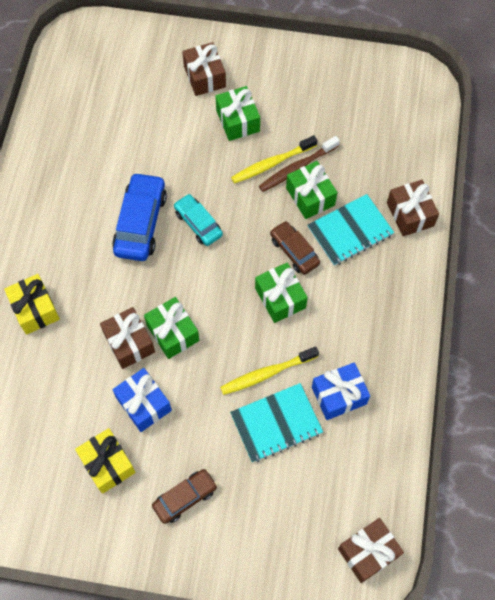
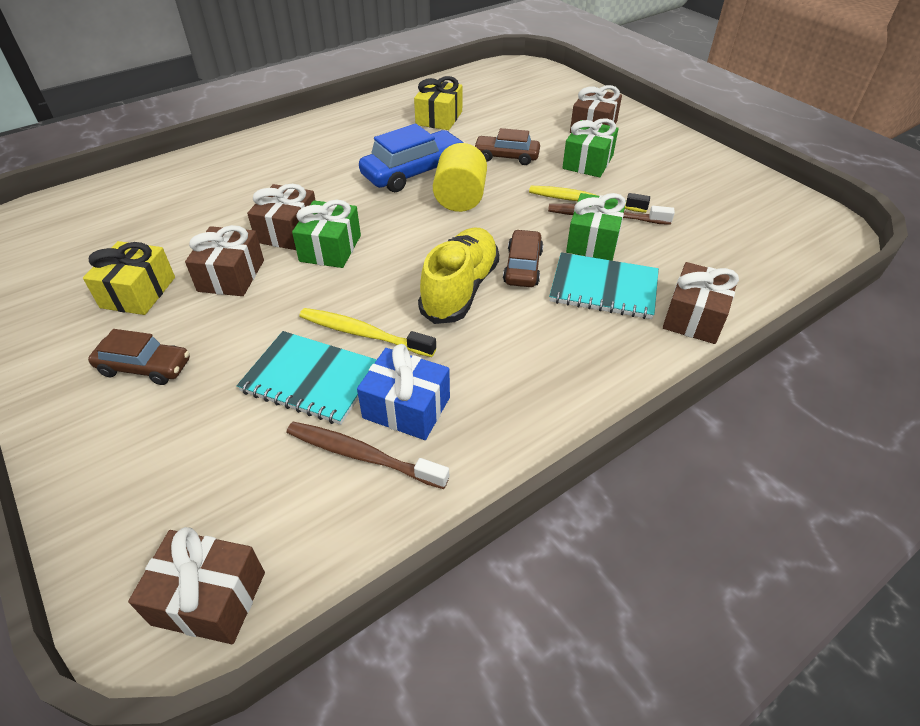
camera: 45 degrees right, 20 degrees down
(35, 309) = (260, 170): yellow gift -> yellow gift (439, 118)
(143, 404) = (231, 276): blue gift -> brown gift
(182, 157) = (506, 157): none -> brown car
(198, 223) = (460, 199): turquoise car -> yellow cylinder
(280, 298) = (460, 289): green gift -> yellow shoe
(349, 438) = (362, 455): none -> brown toothbrush

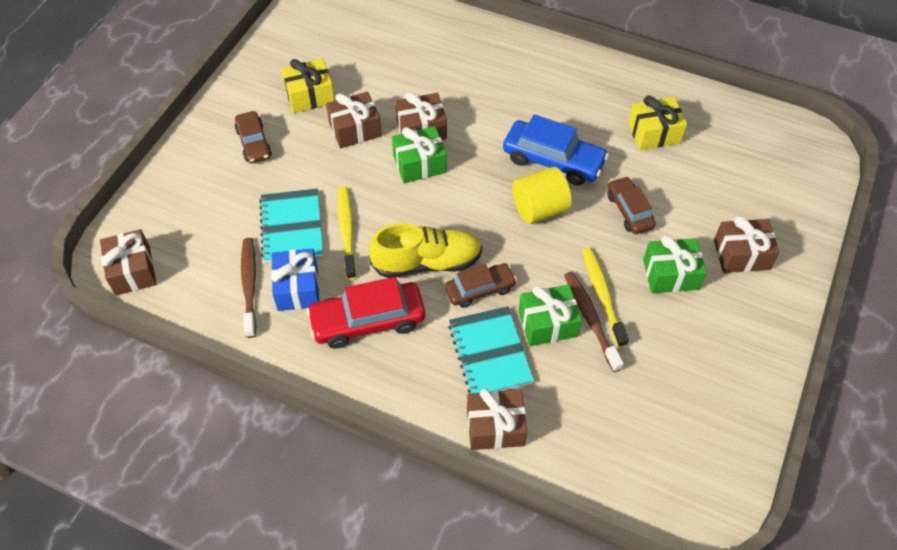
camera: 60 degrees right, 10 degrees up
(501, 362) = (368, 321): none -> red car

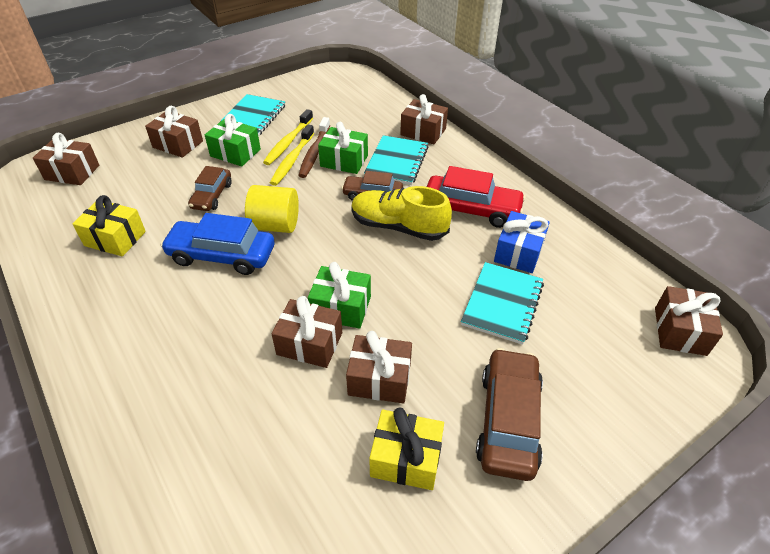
camera: 150 degrees left, 10 degrees down
(249, 285) = (562, 271): brown toothbrush -> none
(254, 143) = (508, 420): brown car -> brown car, size x1.60
(347, 231) = (451, 278): yellow toothbrush -> yellow toothbrush (288, 142)
(553, 160) = (222, 255): blue car -> blue car turned 45 degrees counterclockwise
(717, 341) = (252, 117): none -> turquoise notebook
(785, 171) = (72, 172): none -> brown gift

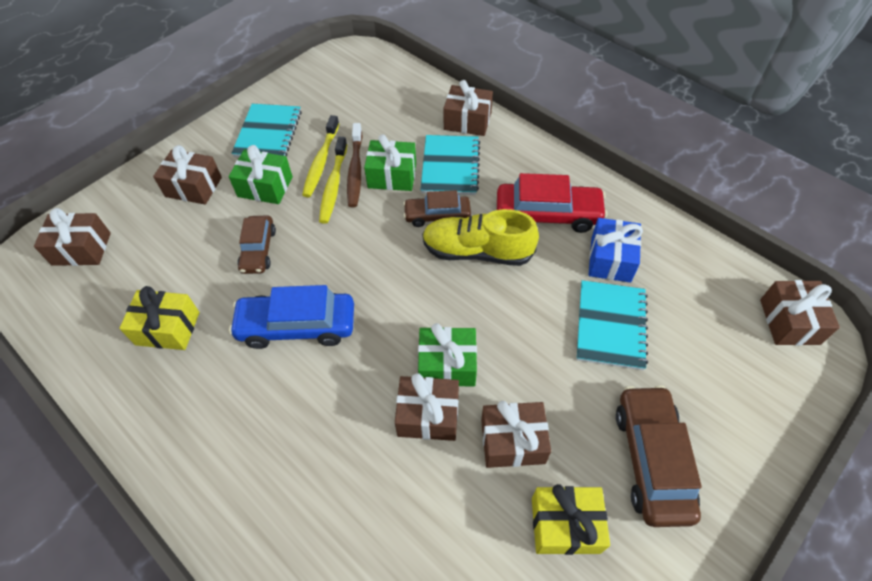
camera: 10 degrees left, 10 degrees up
(275, 225) = (343, 275): yellow cylinder -> none

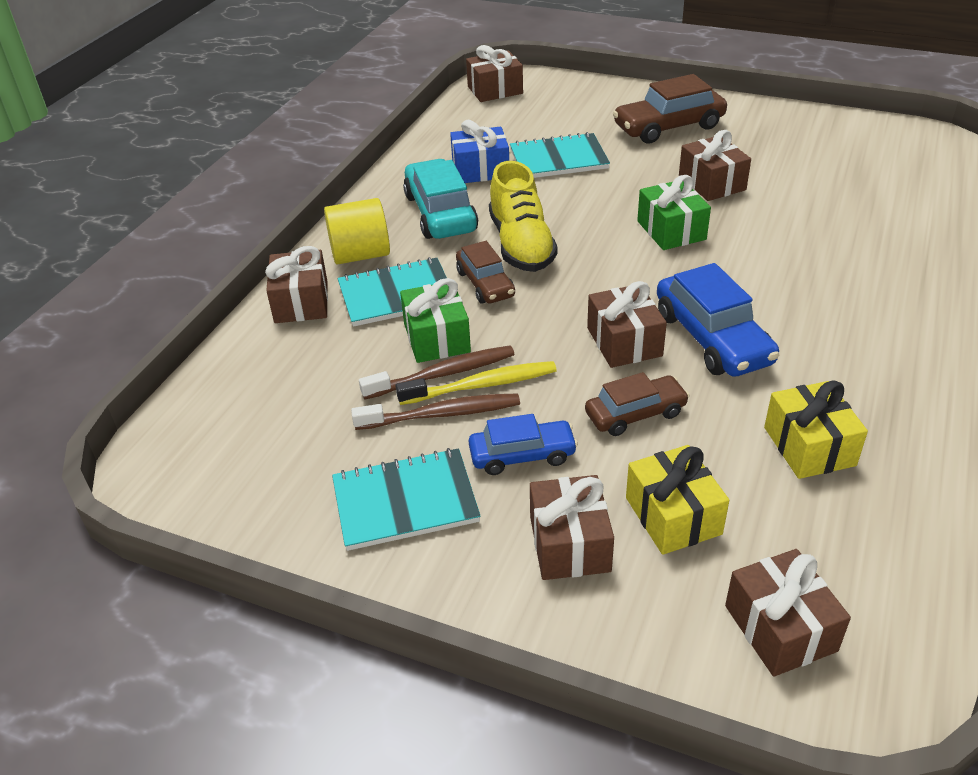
camera: 110 degrees left, 15 degrees down
(265, 187) = (522, 455): green gift -> blue car
(321, 162) = (441, 414): yellow toothbrush -> brown toothbrush
(428, 415) = (730, 228): brown gift -> brown gift (624, 342)
(509, 158) = (360, 255): none -> yellow cylinder
(548, 214) = (440, 213): red car -> turquoise car
(565, 525) = (754, 151): yellow gift -> yellow gift (673, 516)

